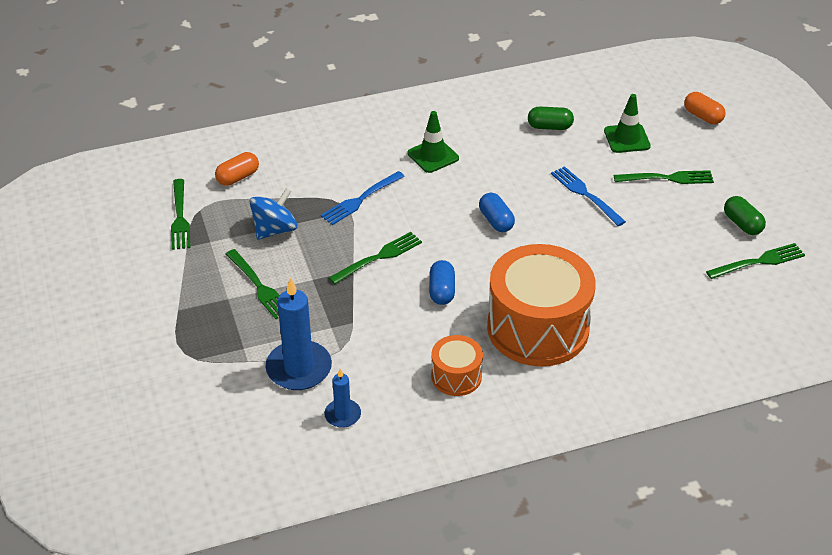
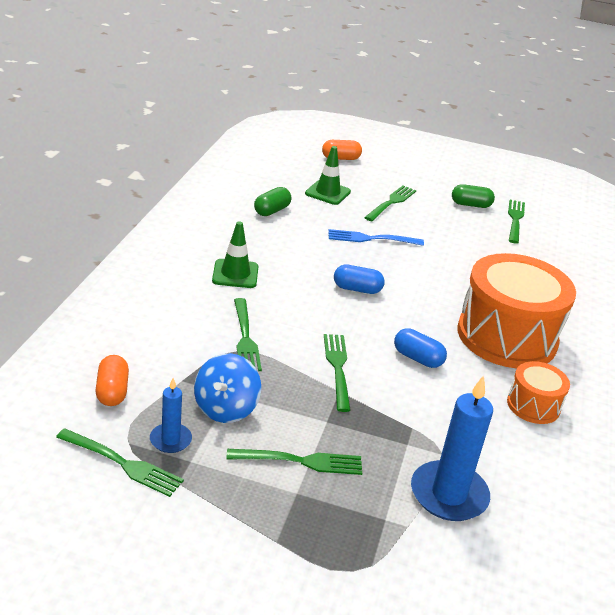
camera: 60 degrees left, 10 degrees down
(275, 230) = (225, 408): blue spinning top -> blue spinning top turned 150 degrees counterclockwise
(342, 415) = (536, 498): blue candle -> blue candle (170, 440)
(361, 199) = (245, 337): blue fork -> green fork

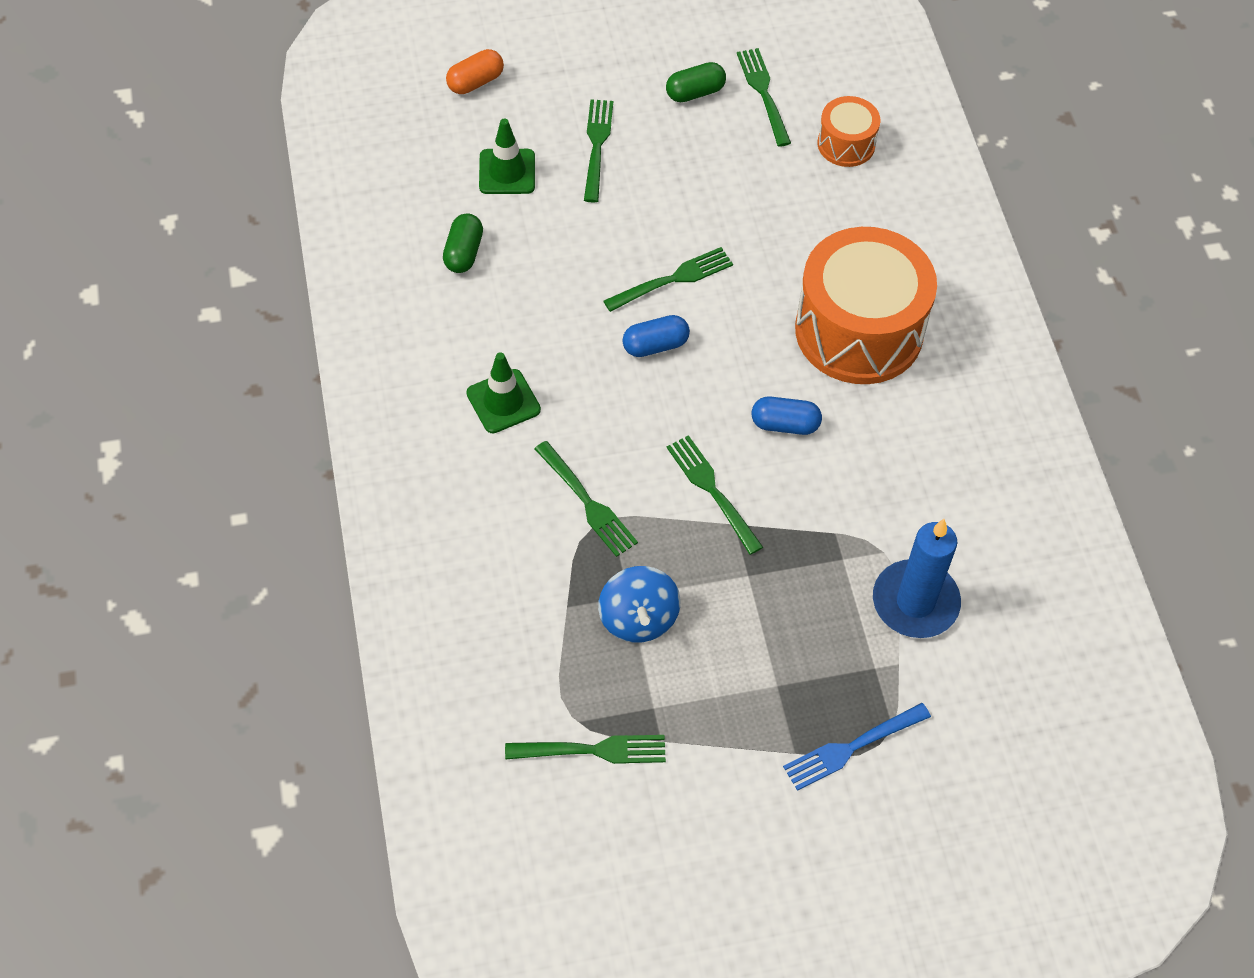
camera: 25 degrees left, 25 degrees up
(112, 391) = (509, 665): orange capsule -> none
(170, 440) = (615, 693): blue candle -> none
(300, 461) = (756, 644): green fork -> green fork (673, 279)
(371, 239) = (616, 238): blue fork -> blue fork (852, 747)
(533, 405) = (936, 427): orange drum -> orange drum (846, 144)

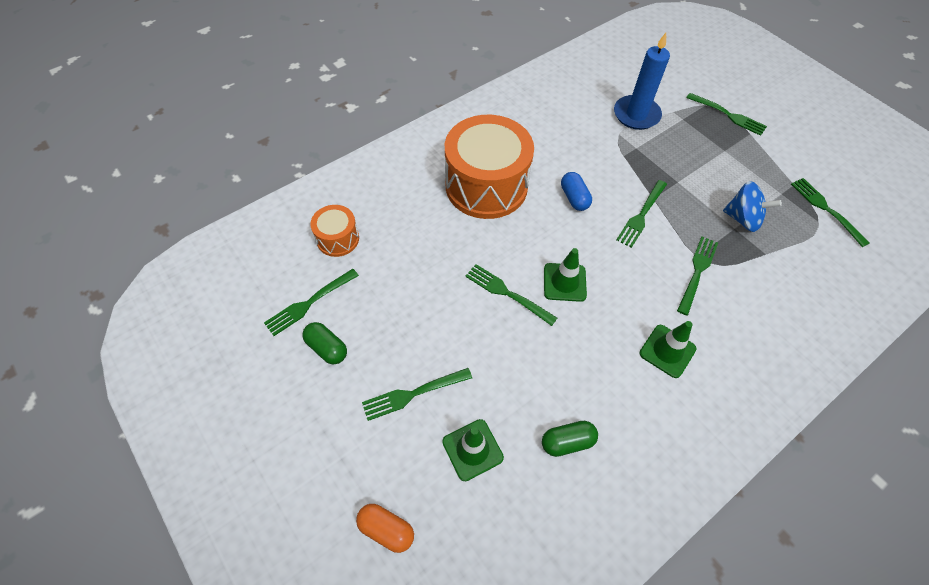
camera: 115 degrees left, 0 degrees up
(638, 618) = (742, 219): blue spinning top -> blue spinning top turned 60 degrees clockwise
(655, 345) = (564, 282): blue capsule -> green traffic cone
(852, 747) = (728, 115): blue fork -> green fork

